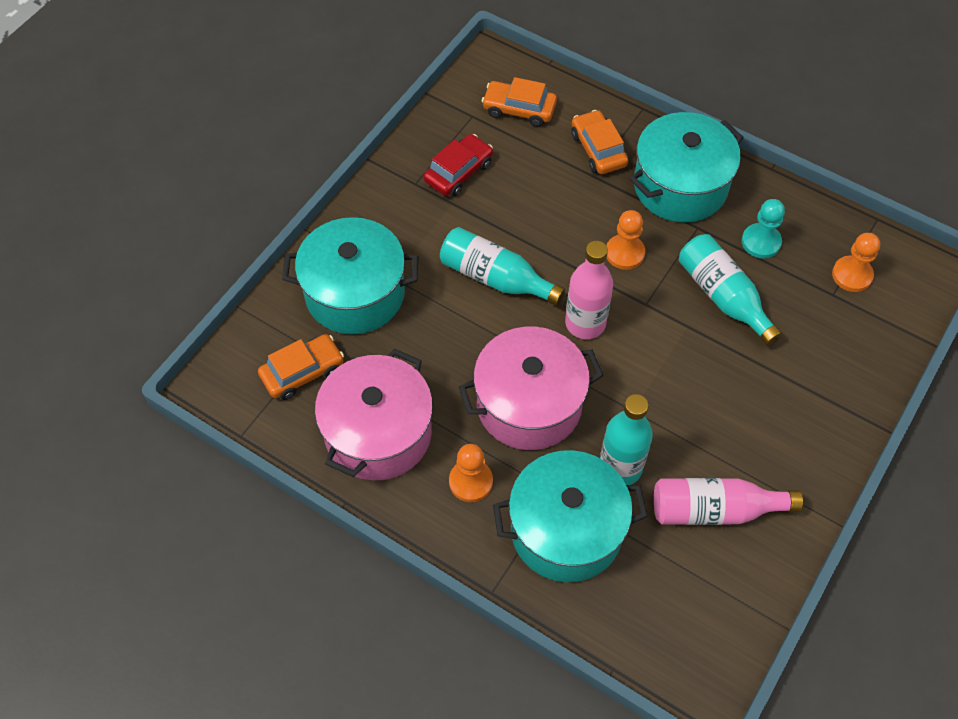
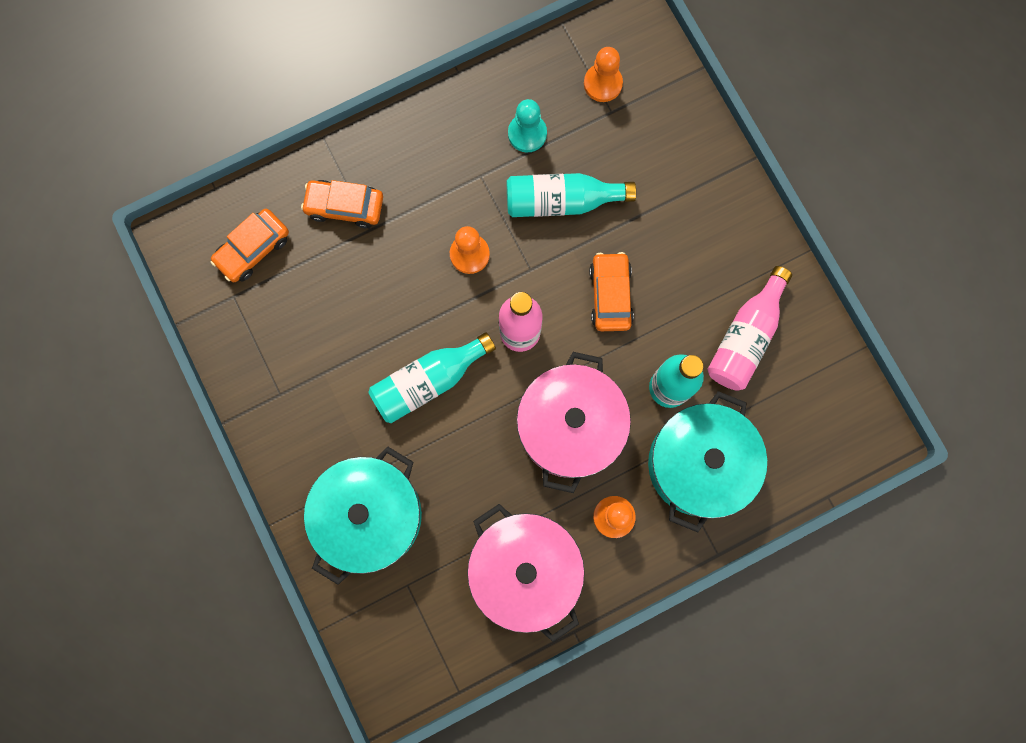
camera: 60 degrees left, 20 degrees up
(302, 372) = (426, 605): orange car -> orange car (610, 295)
(458, 172) = (291, 347): red car -> none
(680, 186) = (429, 162): turquoise pot -> none

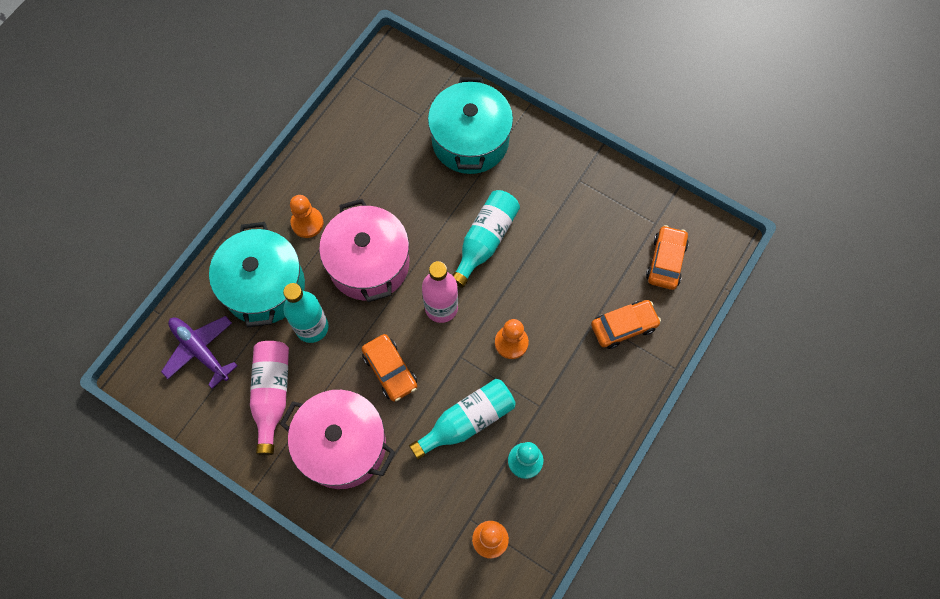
camera: 150 degrees right, 10 degrees down
(525, 570) = (349, 161): pink pot -> pink pot (342, 445)
(800, 429) = (200, 350): none -> purple plane

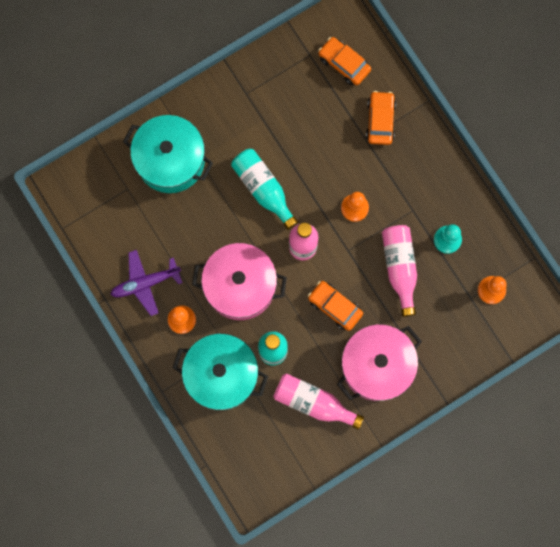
camera: 65 degrees left, 10 degrees up
(200, 350) = (252, 444): purple plane -> purple plane (145, 283)
(390, 370) = (335, 306): orange car -> orange car turned 135 degrees counterclockwise
(467, 421) = (399, 267): turquoise bottle -> pink bottle

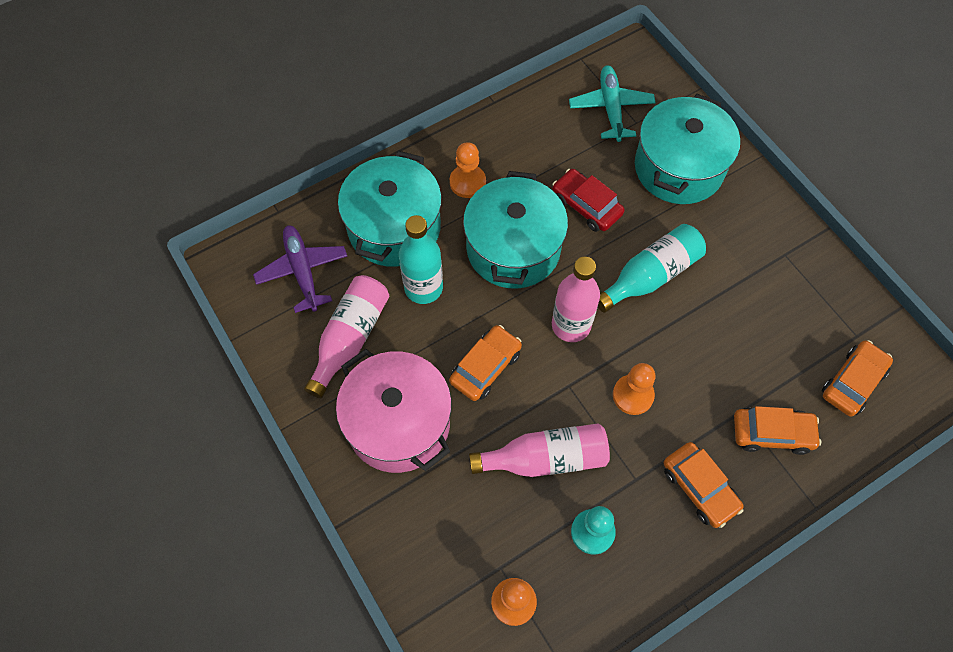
camera: 90 degrees right, 15 degrees down
(113, 207) = (611, 108): none -> turquoise plane
(145, 283) = (514, 143): purple plane -> purple plane (302, 271)
(204, 231) = (586, 206): none -> red car
(240, 286) = (513, 248): pink pot -> turquoise pot
(417, 170) = (699, 488): none -> orange car

